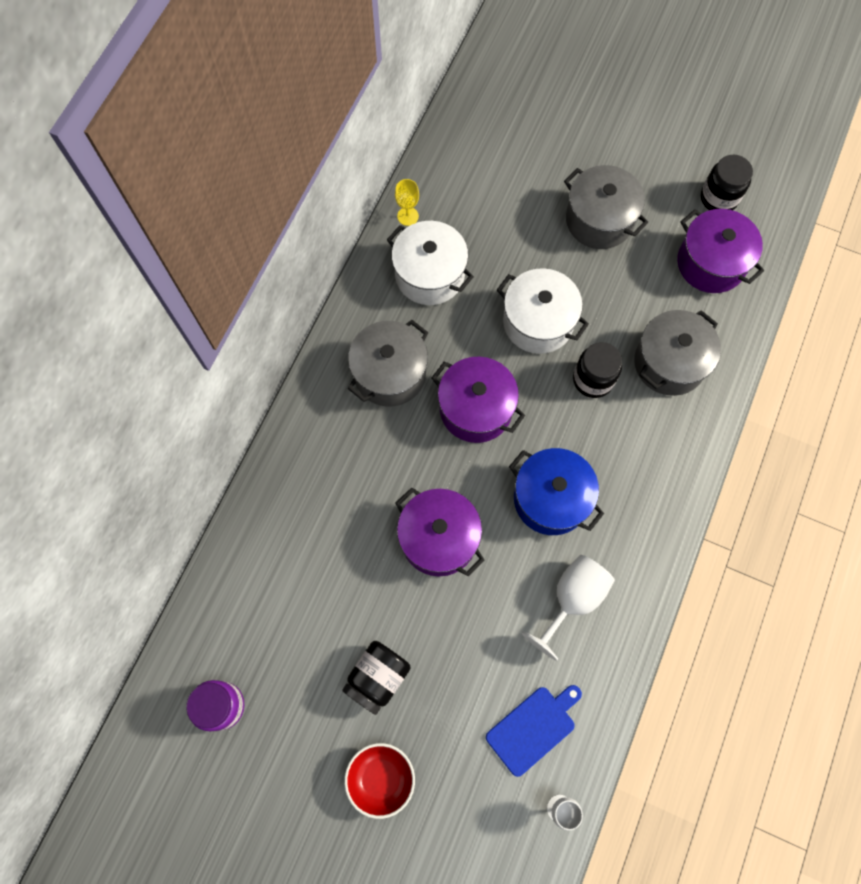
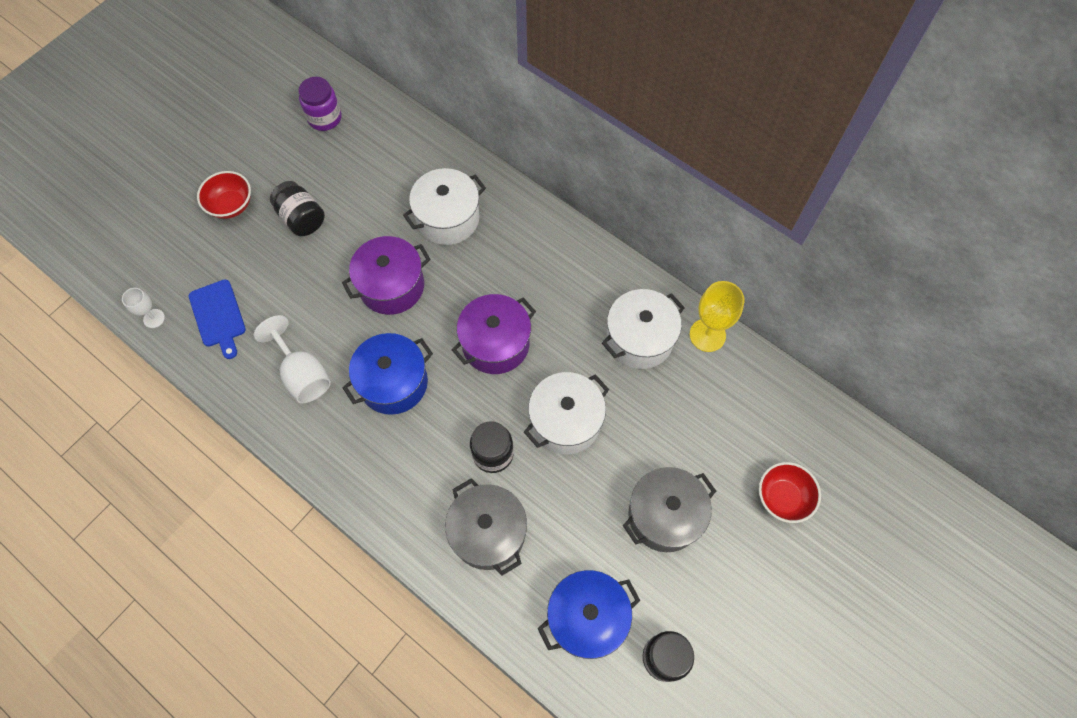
camera: 105 degrees right, 5 degrees down
(335, 503) = (448, 218): none -> white pot
(390, 373) = (549, 283): grey pot -> none
(408, 216) = (707, 335): yellow goblet -> yellow goblet, size x1.72
(549, 132) = (783, 497): none -> red bowl
(711, 263) = (587, 617): purple pot -> blue pot

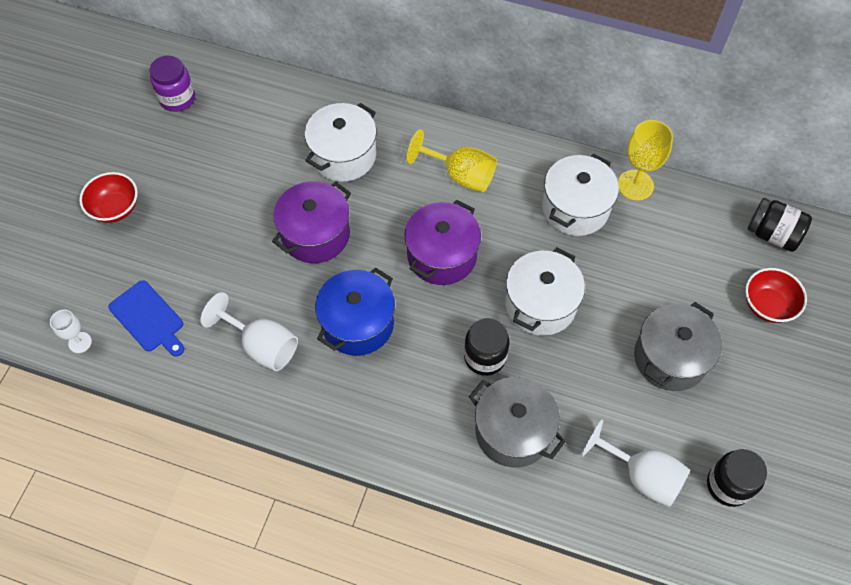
camera: 20 degrees left, 5 degrees down
(302, 218) = (195, 199): black jar -> black jar (772, 234)
(546, 271) = (460, 175): none -> yellow goblet
(587, 617) = (641, 475): blue pot -> white goblet

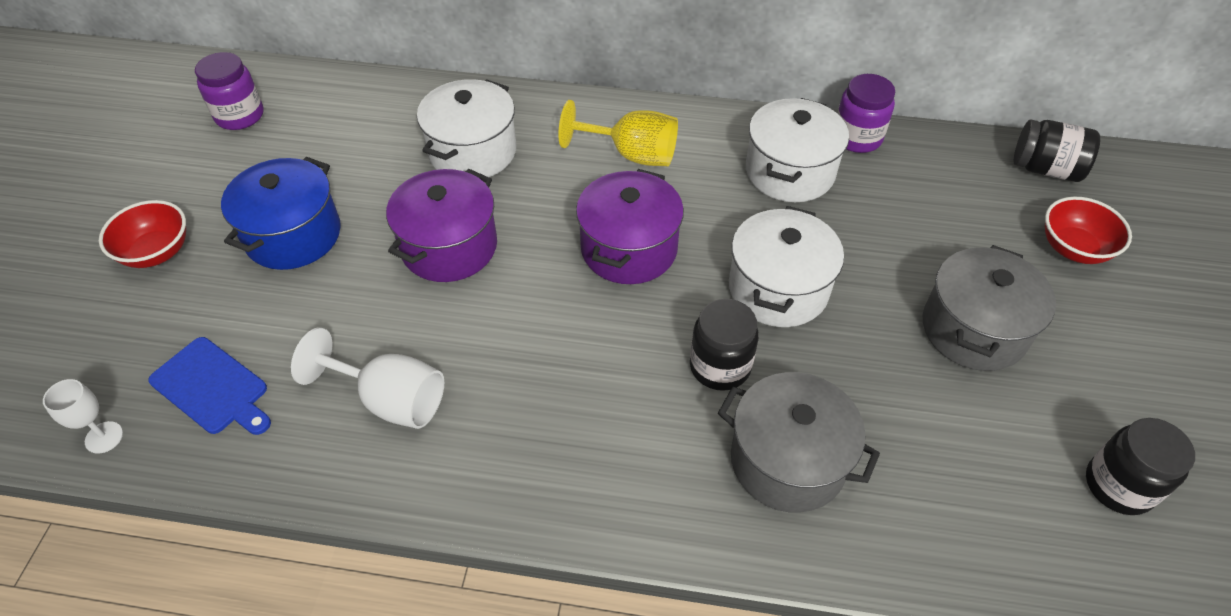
camera: 10 degrees left, 10 degrees down
(357, 324) = (528, 350): blue pot -> blue pot (293, 235)
(635, 185) = (857, 138): yellow goblet -> purple jar
(641, 475) = (991, 493): white goblet -> none

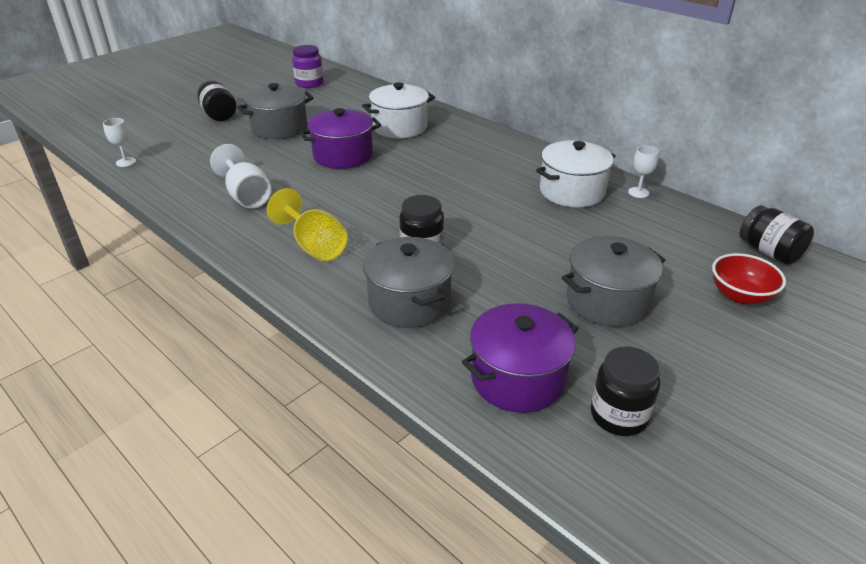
camera: 35 degrees right, 15 degrees down
(157, 252) = (219, 115): red bowl -> black jar
(212, 388) = (183, 163): blue cutting board -> none
(293, 235) = (279, 128): blue pot -> grey pot
(629, 249) = (433, 188): purple pot -> purple pot (517, 378)
(631, 154) = (483, 154): yellow goblet -> yellow goblet (314, 246)
(778, 289) = (498, 234): white pot -> none
(857, 138) = (638, 192): purple jar -> white goblet

